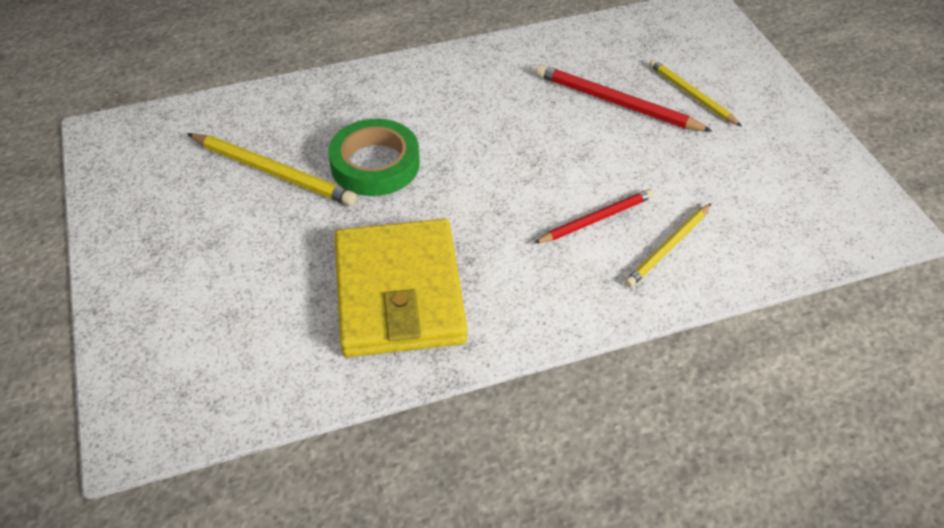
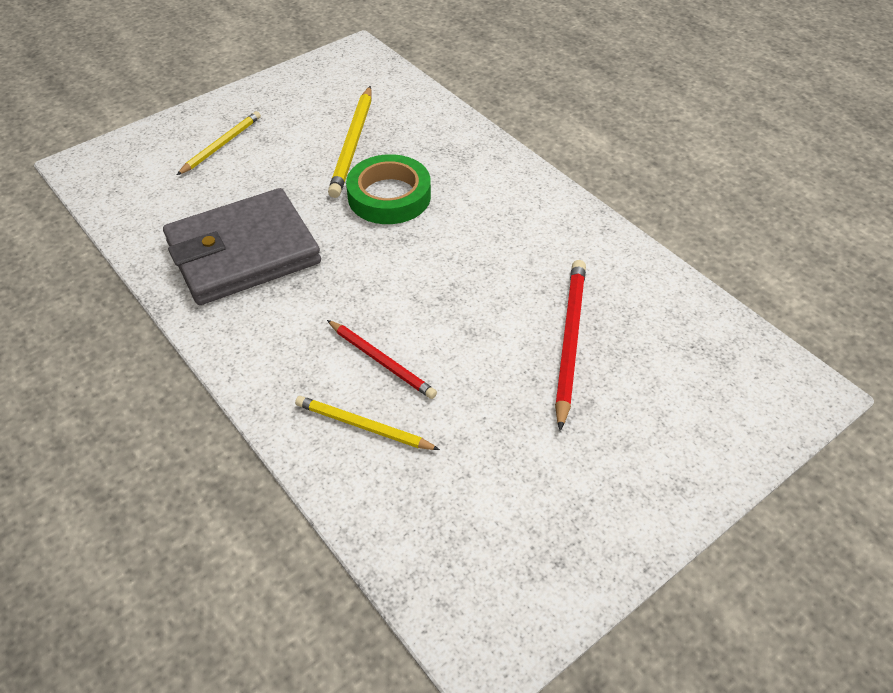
camera: 70 degrees right, 0 degrees up
(399, 293) = (243, 252): yellow wallet -> grey wallet
(691, 95) = (624, 405): yellow pencil -> yellow pencil (221, 145)

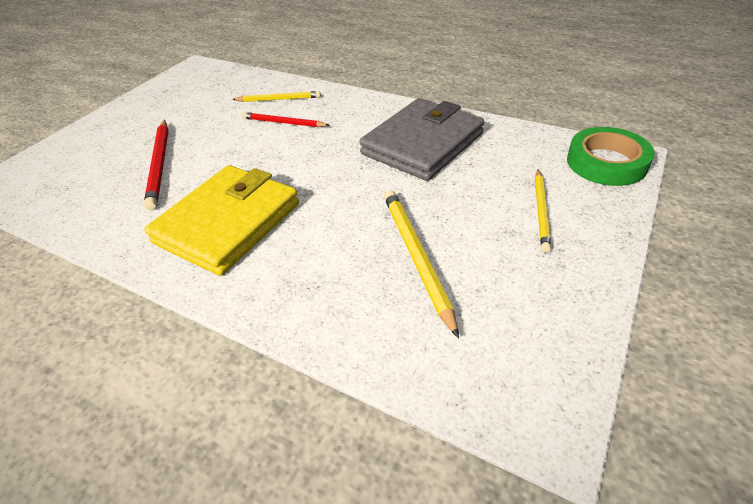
camera: 160 degrees right, 5 degrees down
(389, 196) = (342, 217): green tape -> green tape (606, 162)
(499, 226) = (228, 223): none -> yellow wallet

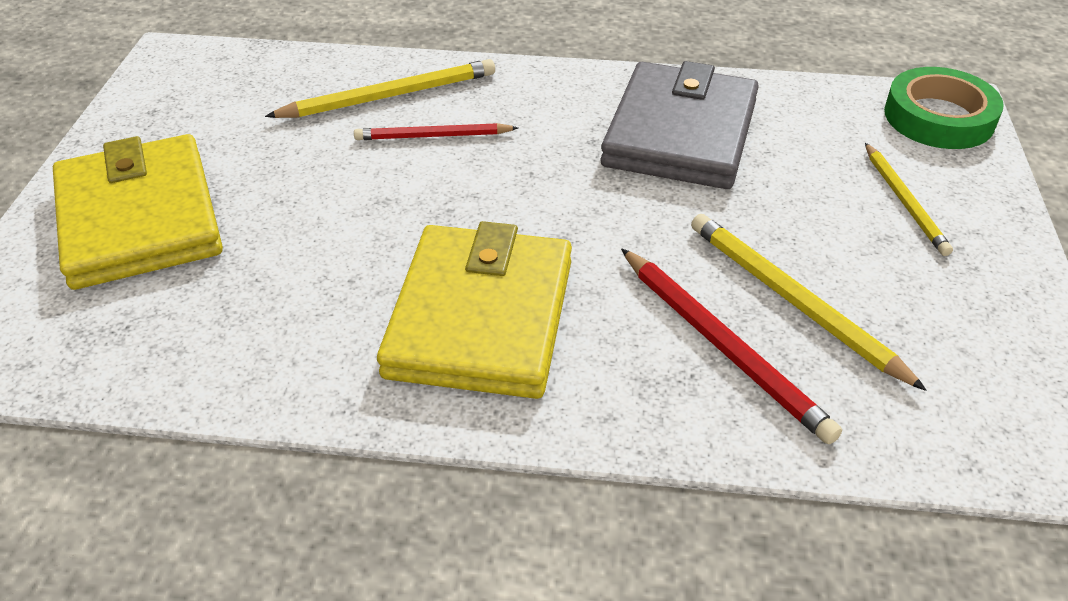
camera: 25 degrees left, 0 degrees up
(116, 138) = (140, 218): none -> yellow wallet
(160, 165) = (273, 249): red pencil -> red pencil (723, 346)
(279, 99) = (389, 96): yellow pencil -> yellow pencil, size x1.51

